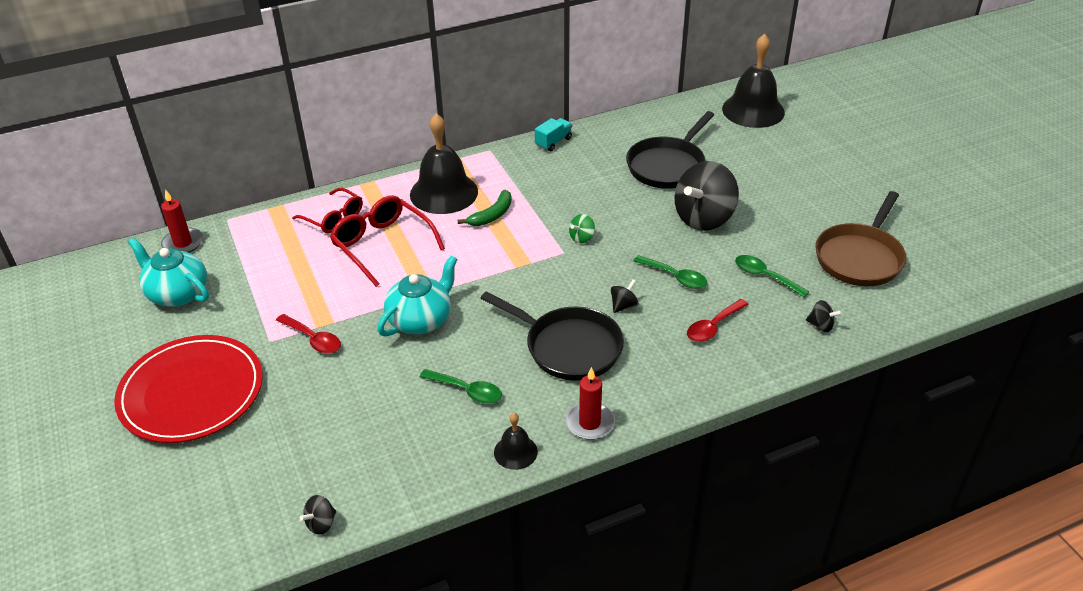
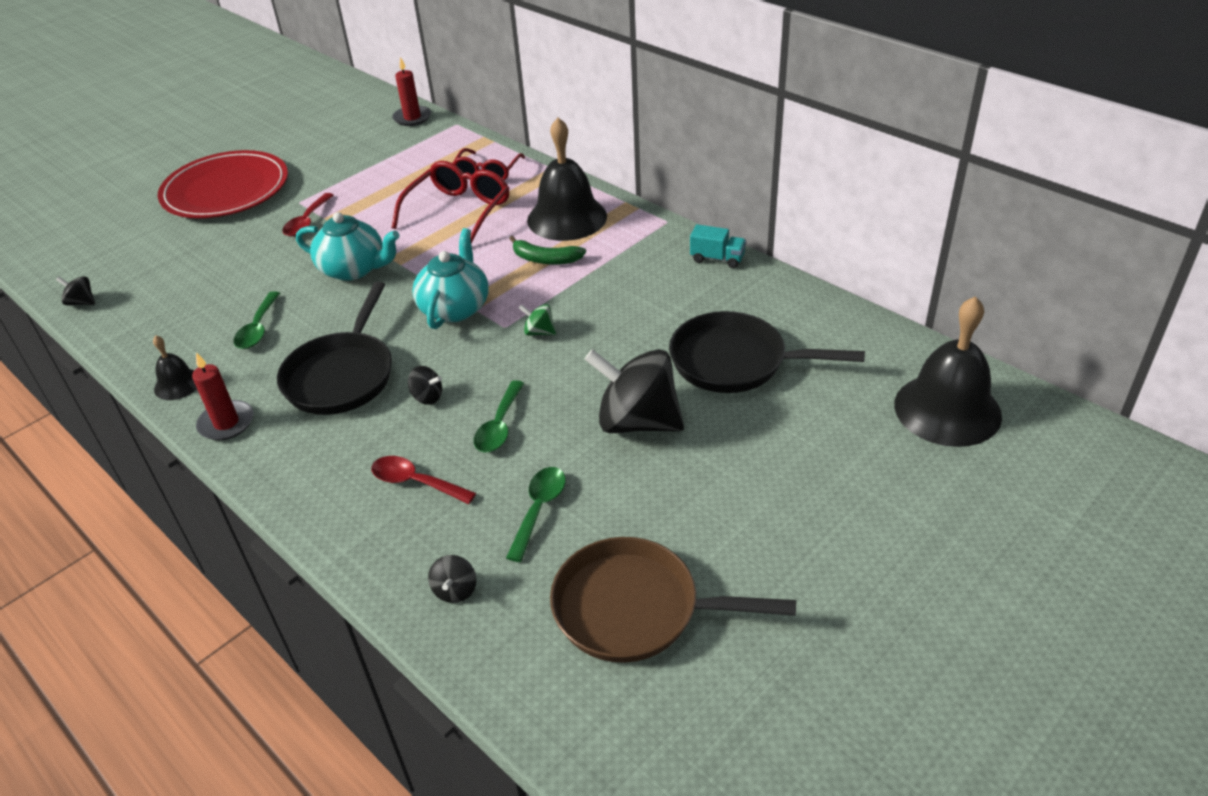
camera: 70 degrees right, 0 degrees up
(177, 293) = (345, 140): turquoise teapot -> turquoise teapot (455, 308)

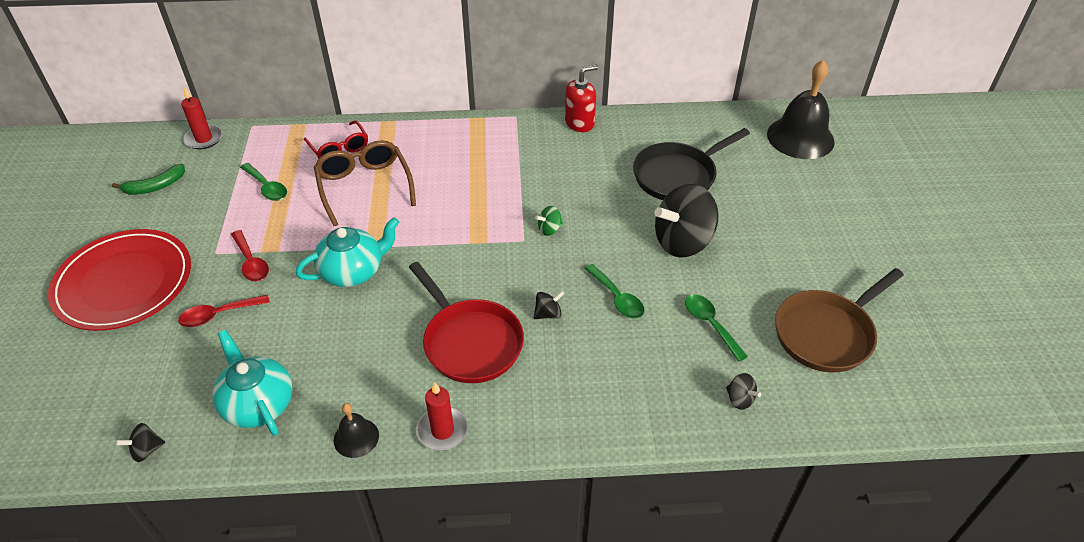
camera: 50 degrees left, 5 degrees up
(258, 328) = (350, 358): green spoon -> green spoon (267, 187)
(342, 375) = (470, 342): black pan -> red pan
(415, 482) = (624, 365): red spoon -> red spoon (218, 315)
(455, 308) = (472, 249): turquoise teapot -> turquoise teapot (258, 404)
(459, 211) = (364, 186): red glasses -> brown glasses
(545, 259) = (479, 183): green banana -> green banana (155, 186)
(567, 218) = (449, 148): black bell -> none
(717, 258) = (580, 123): turquoise truck -> red soap dispenser

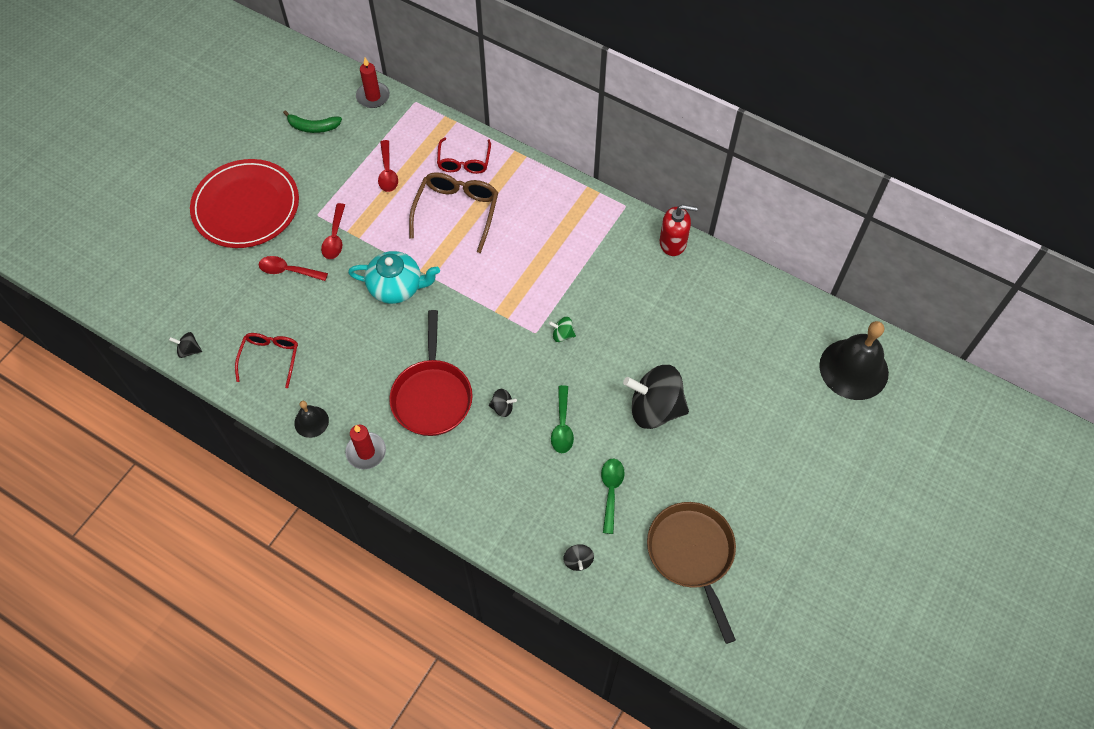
camera: 35 degrees right, 15 degrees up
(258, 404) = (270, 358): turquoise teapot -> red glasses
(267, 187) = (387, 172): green spoon -> red spoon
(678, 176) = (708, 345): black pan -> none
(827, 333) = (692, 555): brown pan -> brown pan turned 75 degrees clockwise

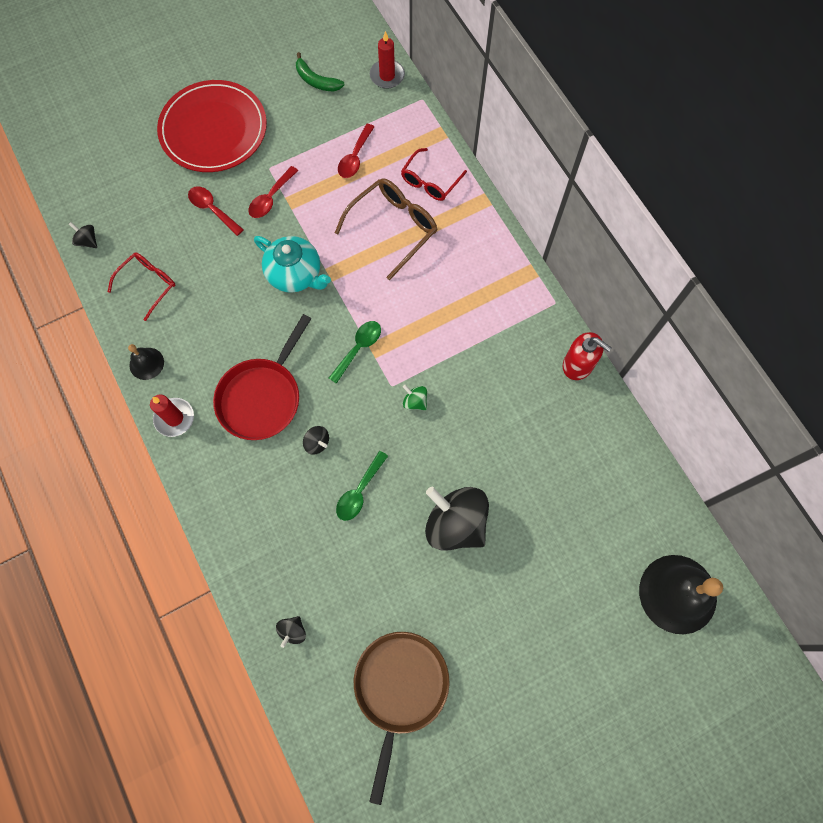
camera: 30 degrees right, 10 degrees up
(611, 491) = (364, 581): green spoon -> green spoon (358, 348)

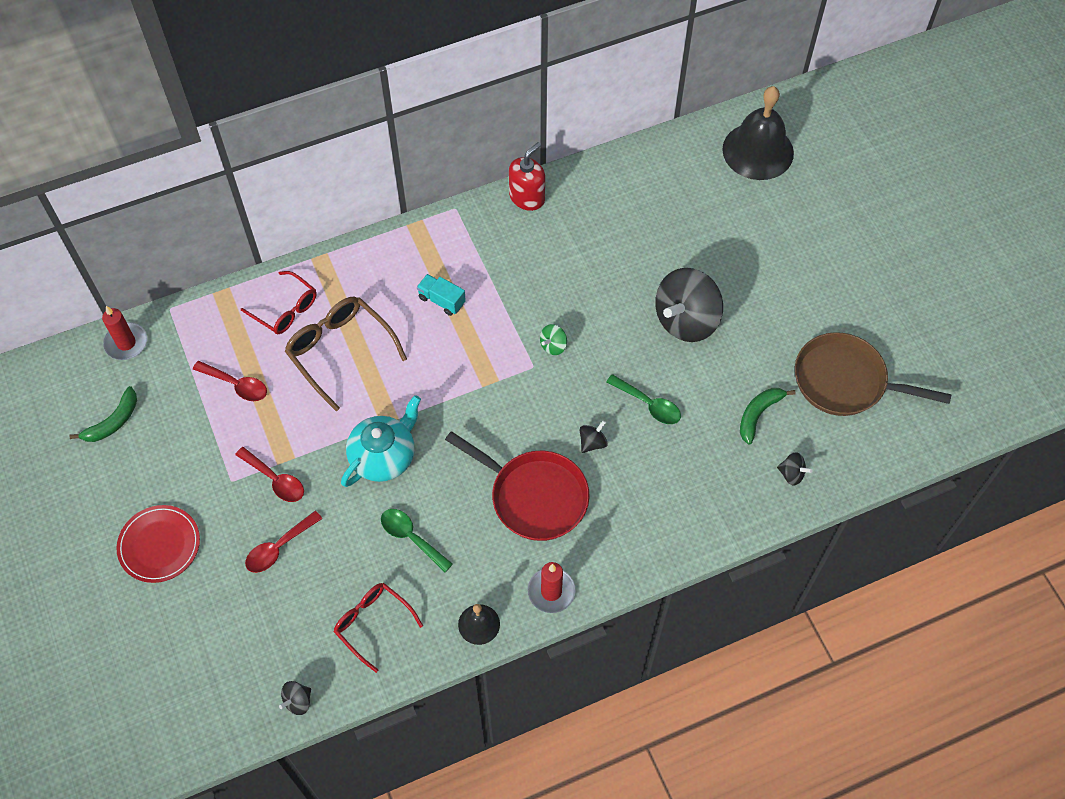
camera: 85 degrees left, 10 degrees down
(213, 130) = (159, 545): red plate -> red plate, size x0.58
(356, 597) = (758, 414): none -> green banana
(358, 348) = (486, 396): green spoon -> green spoon (411, 537)
(453, 302) = (441, 300): none -> turquoise truck

